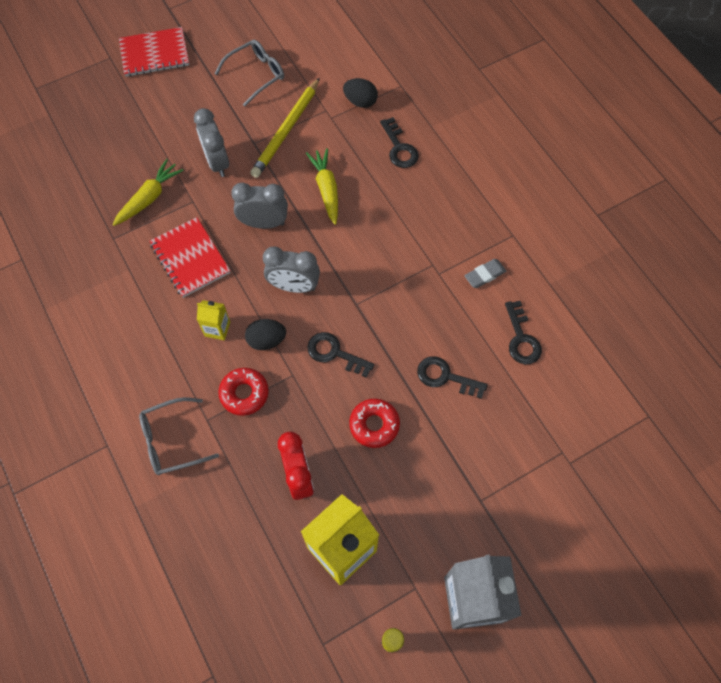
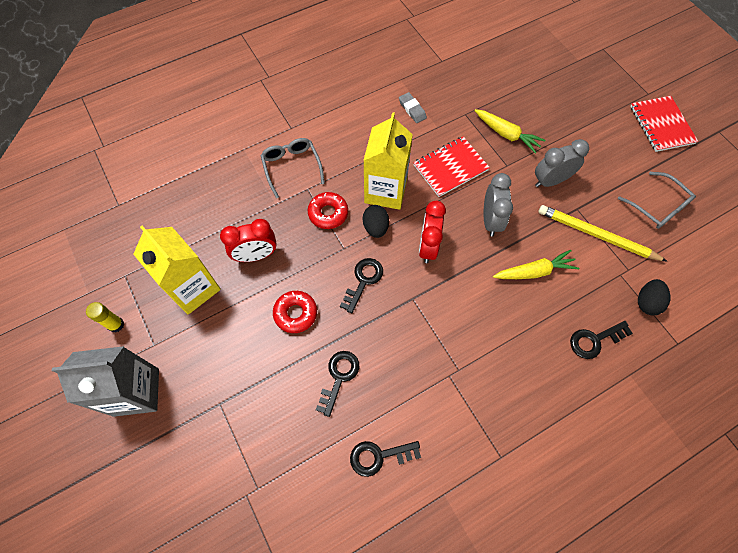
camera: 90 degrees right, 0 degrees up
(217, 329) = (385, 191): yellow carton -> yellow carton, size x2.10
(294, 286) = (428, 247): grey clock -> red clock
(485, 275) = (450, 422): grey eraser -> grey eraser (412, 109)

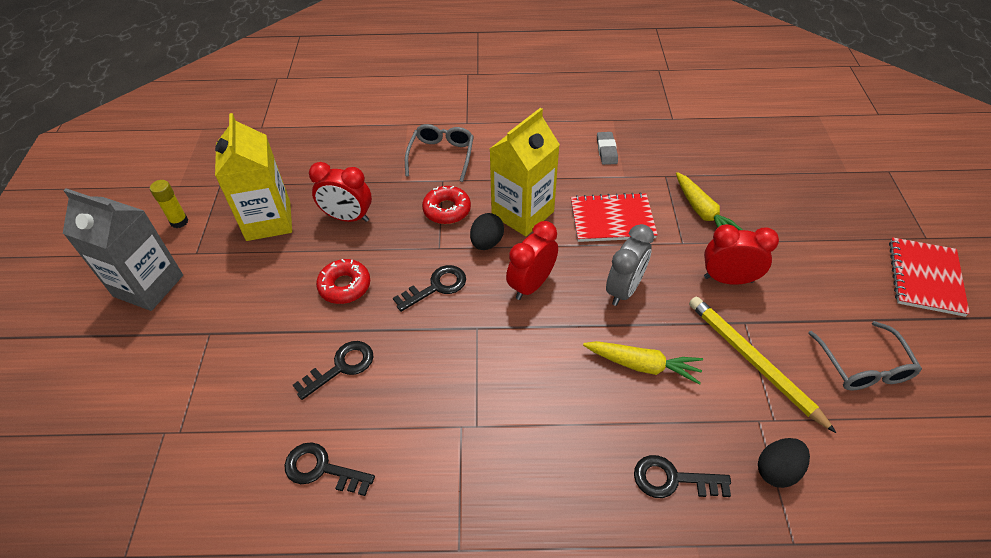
camera: 30 degrees right, 15 degrees down
(550, 181) = (728, 279): grey clock -> red clock

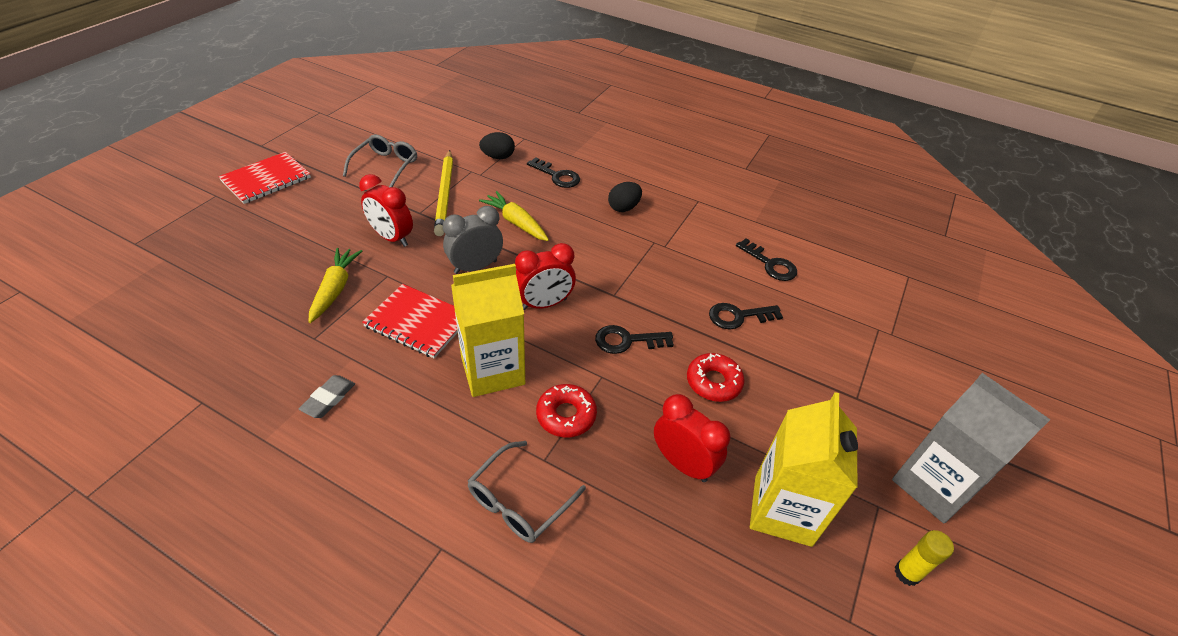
camera: 155 degrees left, 5 degrees down
(487, 242) = (552, 358): black egg -> black egg (623, 208)

